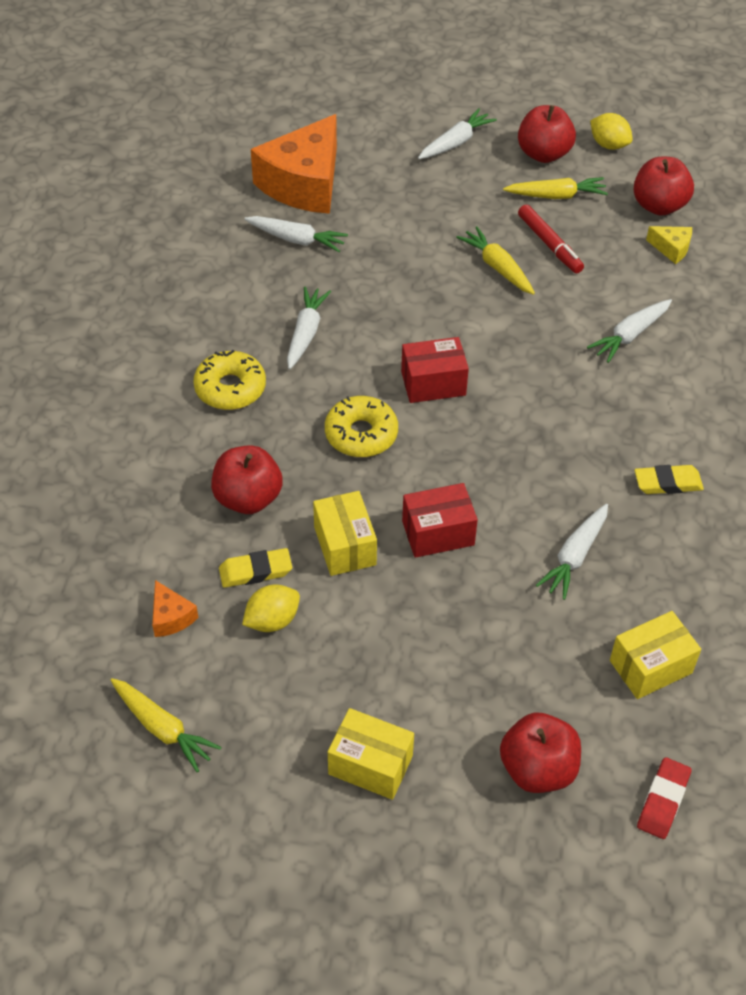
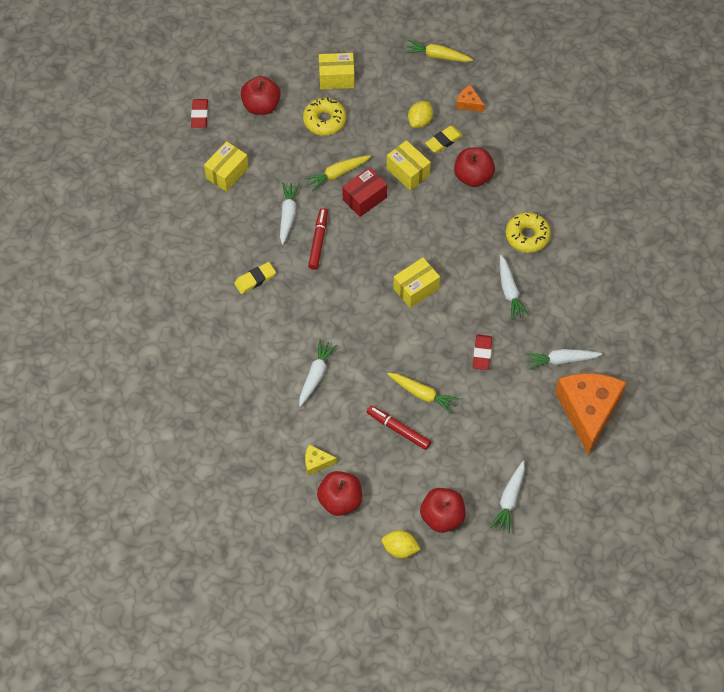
camera: 155 degrees right, 10 degrees up
(361, 434) = (437, 238): yellow donut -> yellow donut (324, 120)
(392, 281) = (482, 353): none -> red eraser
(433, 383) = (416, 289): red box -> yellow box
(544, 499) = (318, 241): none -> red marker
(556, 195) = (414, 478): yellow carrot -> yellow carrot (337, 174)

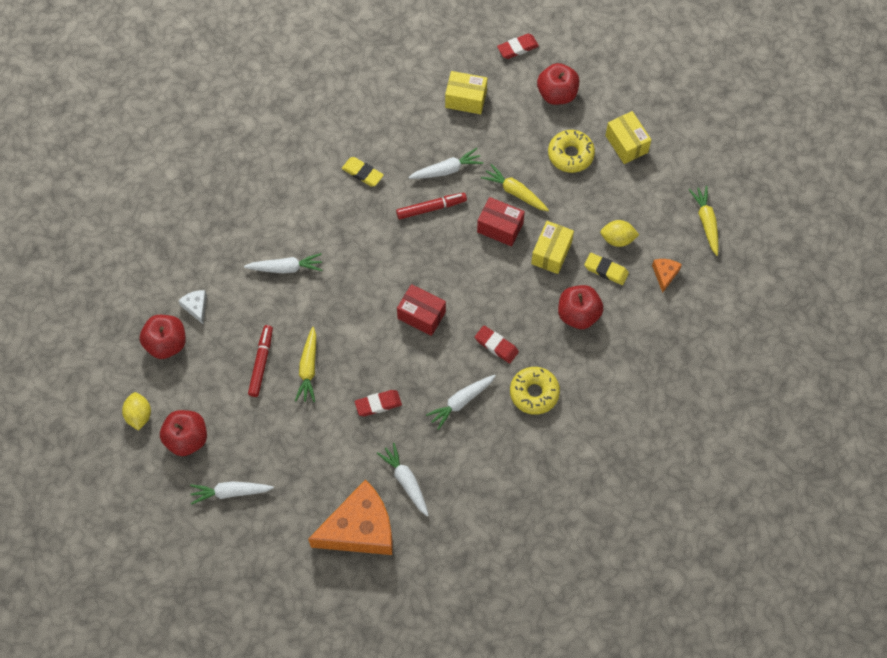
camera: 65 degrees right, 5 degrees up
(316, 462) = (196, 307): yellow cheese -> white cheese
(416, 289) = (421, 315): yellow box -> red box
(471, 245) = (496, 345): none -> red eraser

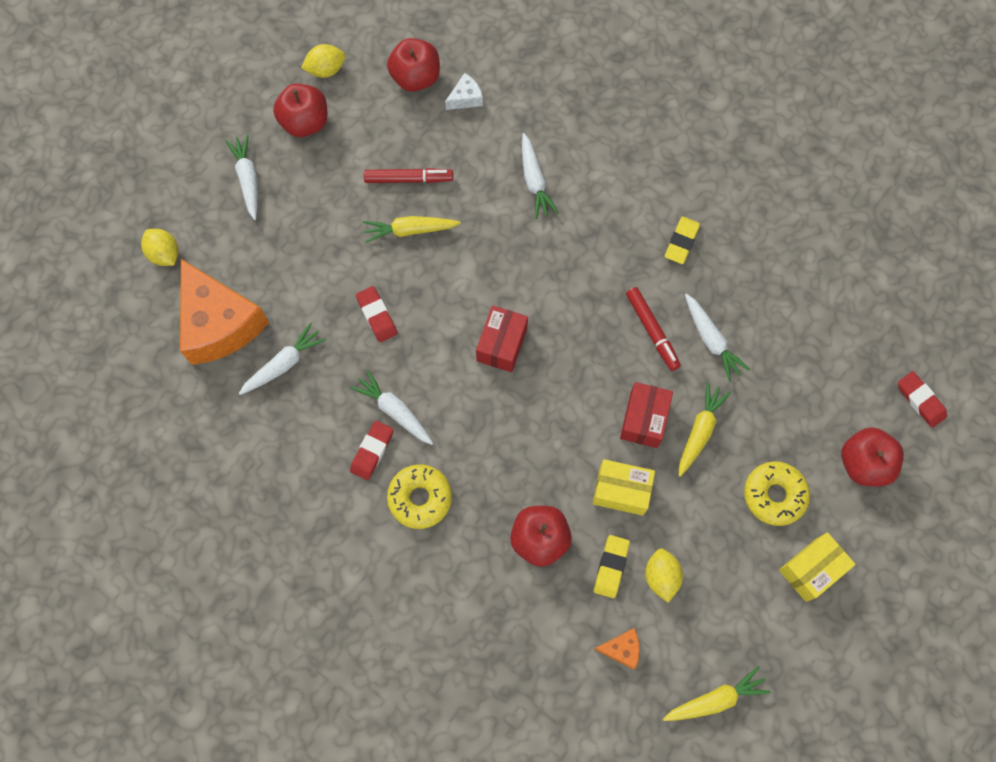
camera: 80 degrees right, 5 degrees up
(286, 569) = (165, 254): none -> yellow lemon
(466, 99) = (821, 347): yellow box -> none
(496, 345) = (477, 441): red eraser -> red eraser (372, 451)

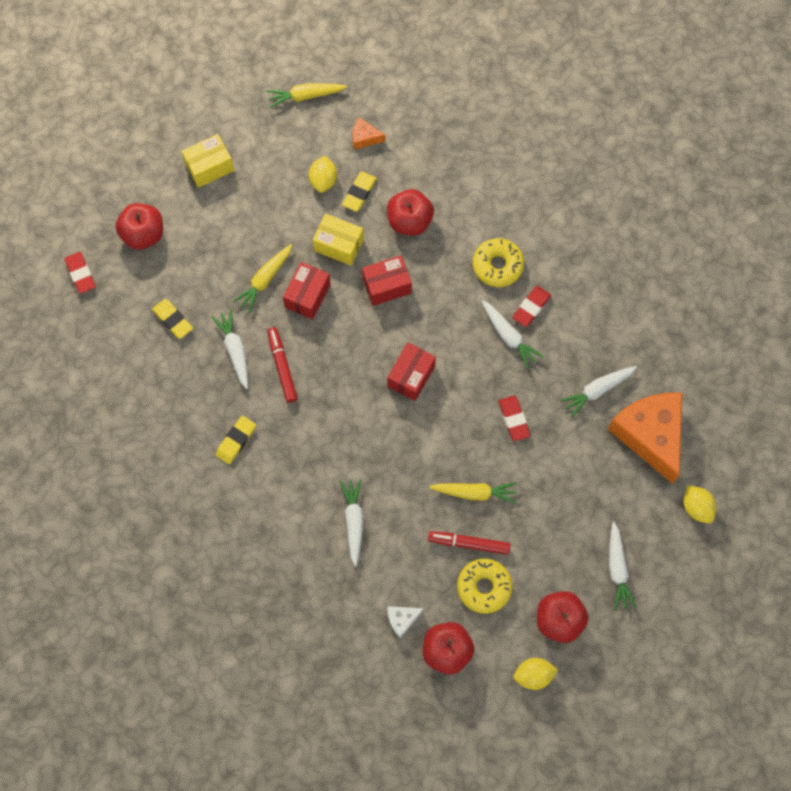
camera: 170 degrees left, 0 degrees up
(551, 448) = (387, 286): none -> red box
(774, 495) = (221, 223): yellow donut -> yellow donut (484, 587)
(793, 364) = (173, 320): none -> yellow eraser

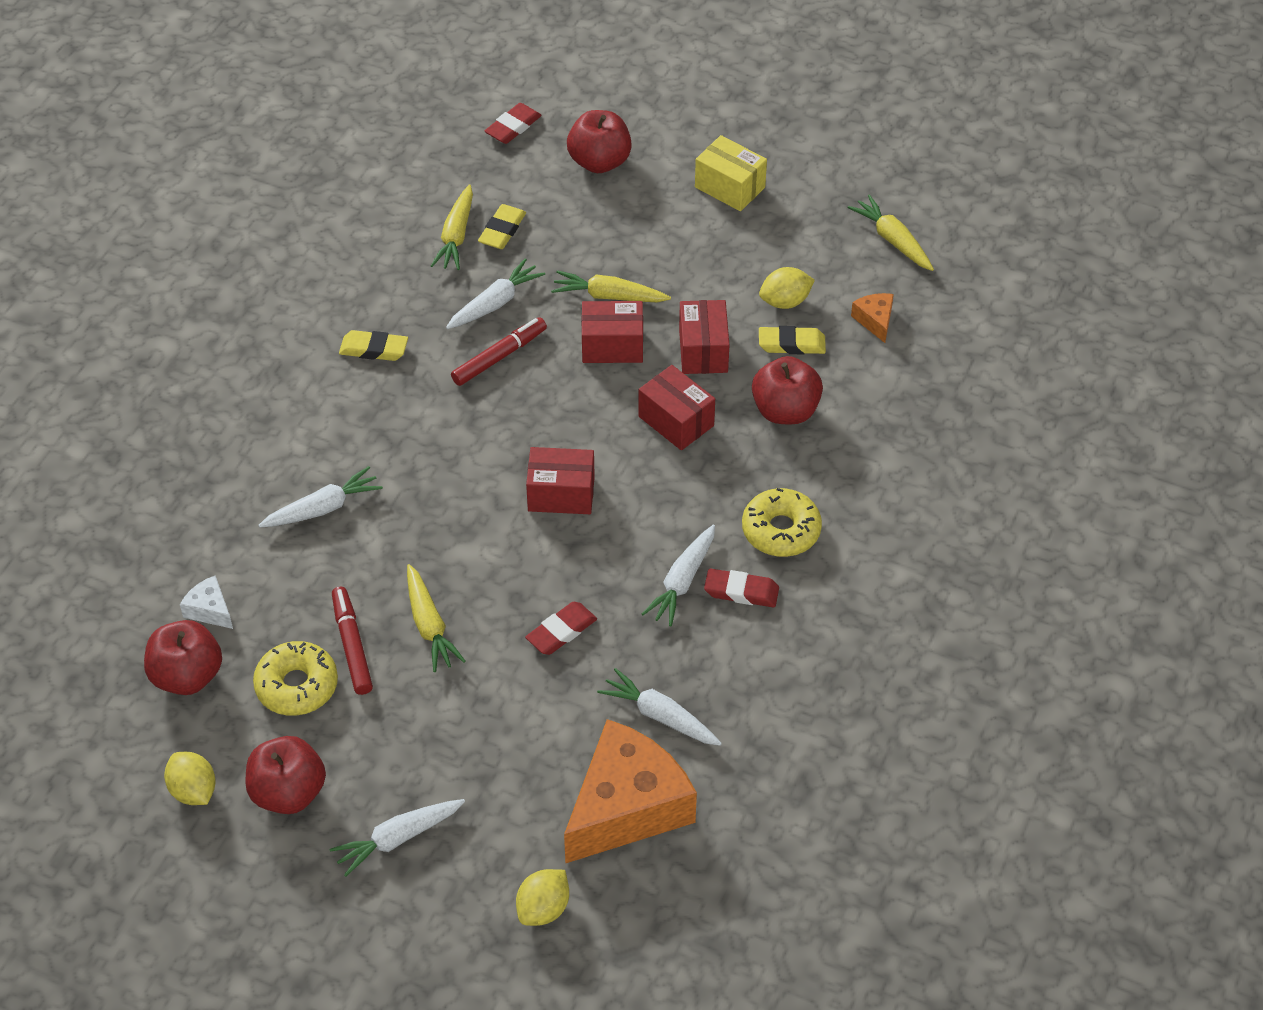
camera: 65 degrees right, 20 degrees down
(162, 350) = (456, 236): none -> yellow carrot
(339, 245) = (703, 350): yellow box -> red box

